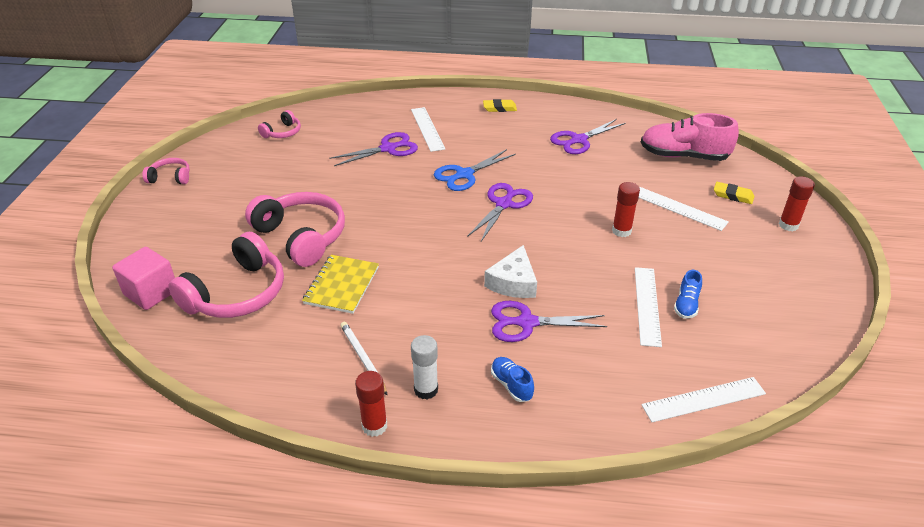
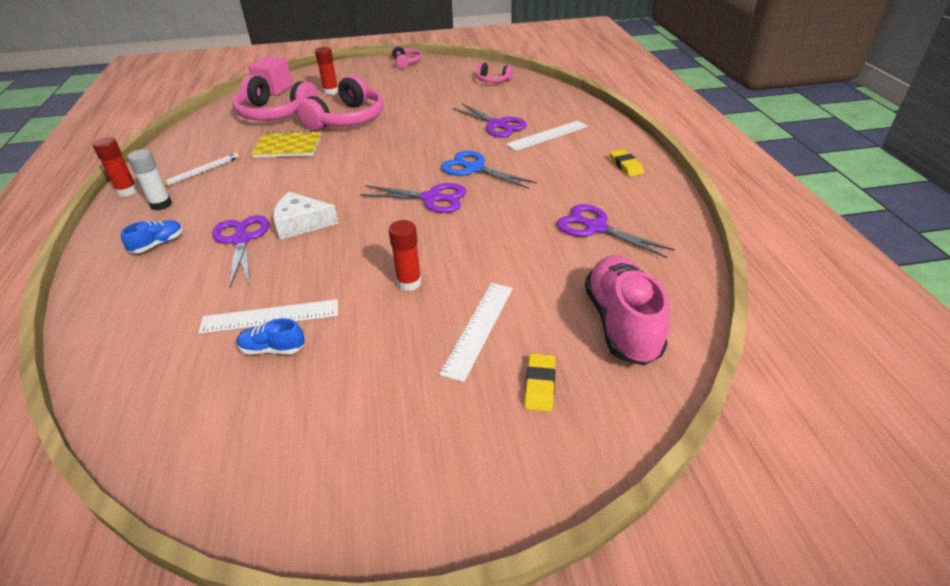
camera: 75 degrees right, 0 degrees up
(703, 399) = (110, 373): white ruler -> none
(788, 225) = (483, 459): red glue stick -> red glue stick (331, 92)

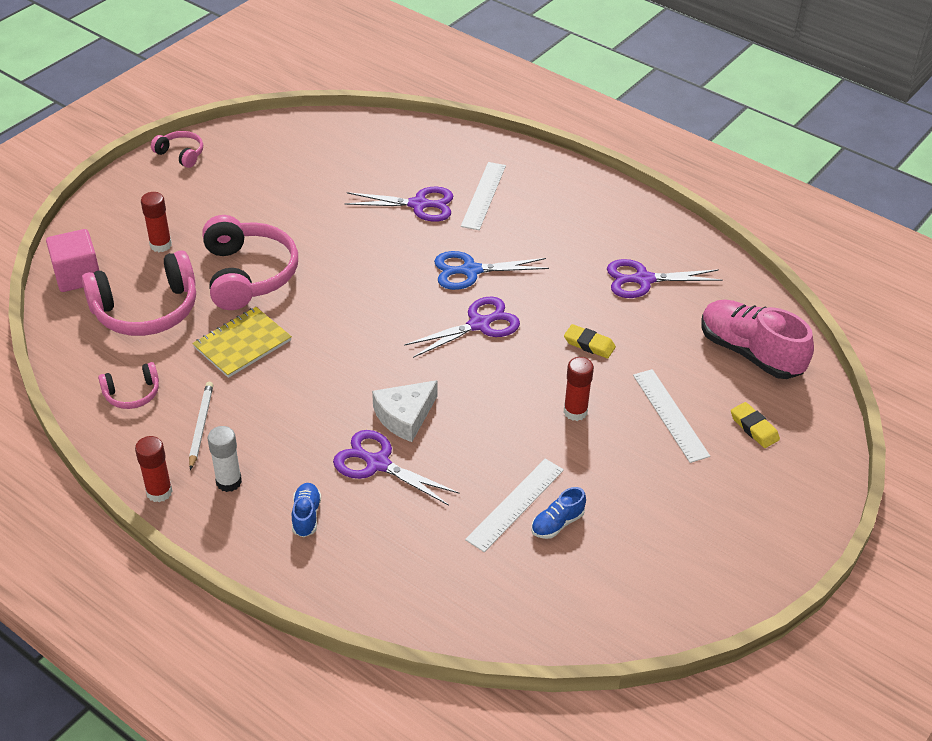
camera: 45 degrees left, 5 degrees up
(492, 80) = (327, 140): pink headphones -> pink headphones (132, 393)
(625, 166) = (592, 199): yellow eraser -> yellow eraser (589, 344)

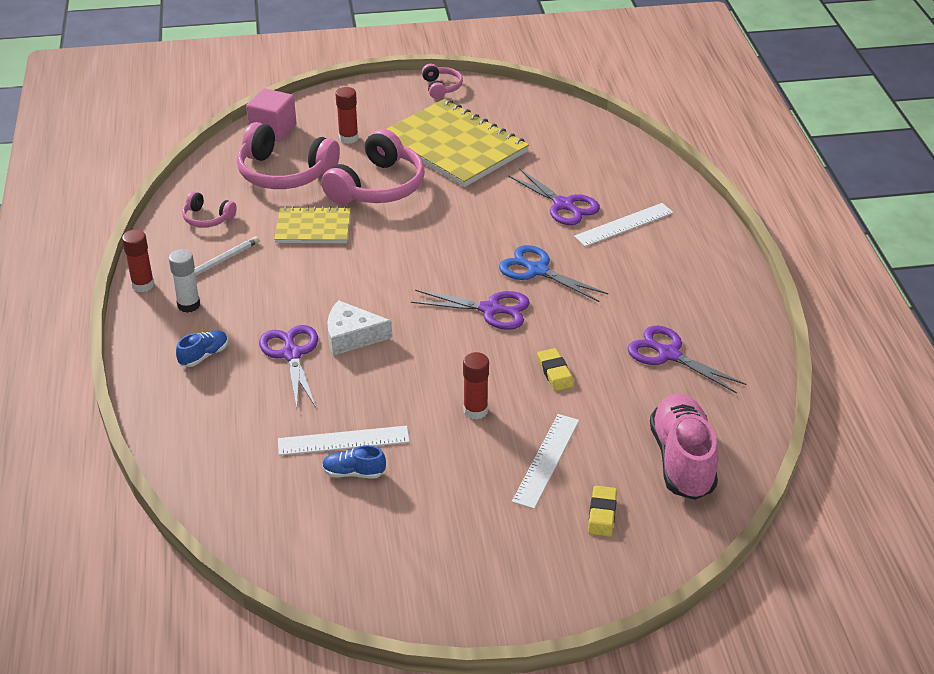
camera: 45 degrees right, 5 degrees down
(264, 202) = (454, 146): none -> yellow notebook

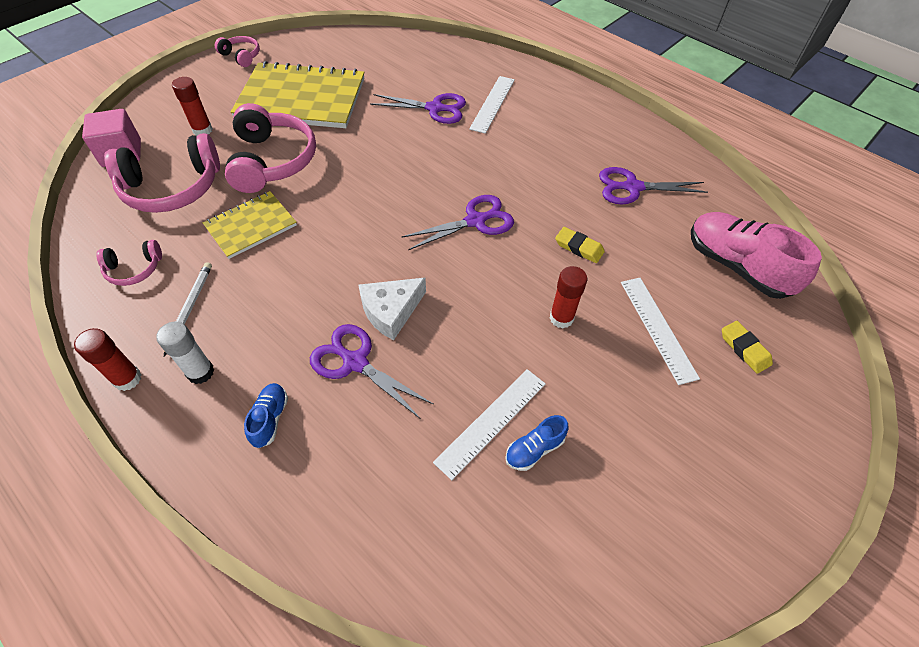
camera: 40 degrees left, 15 degrees up
(537, 270) = (473, 169): blue scissors -> none

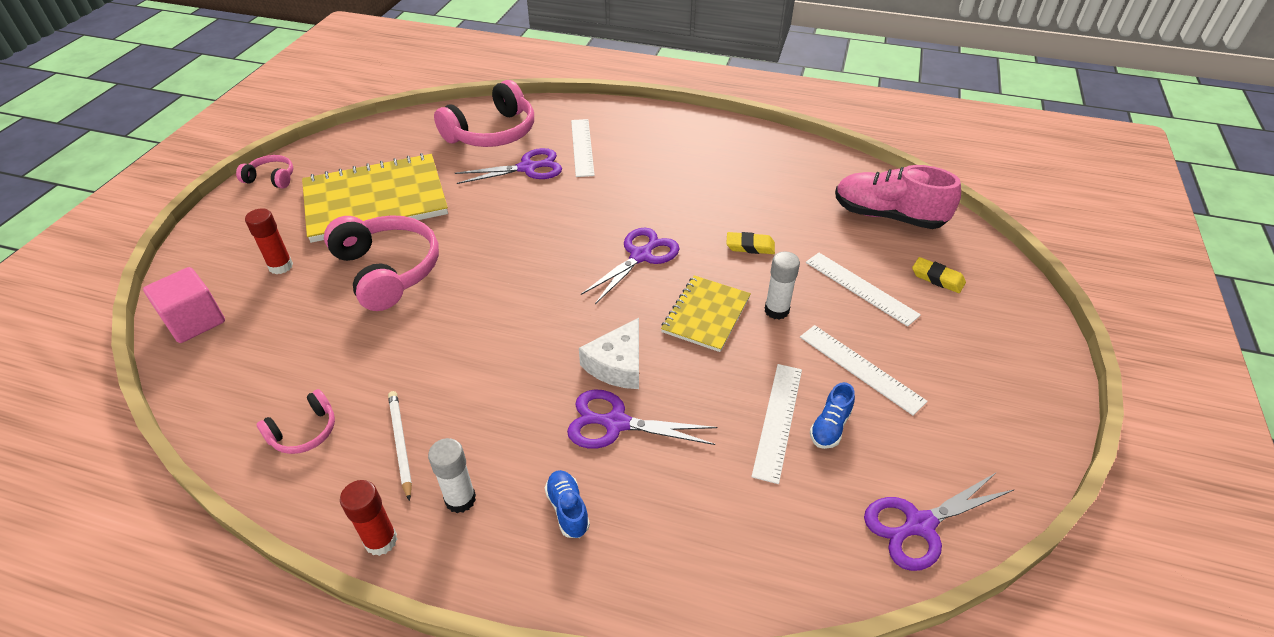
camera: 25 degrees left, 10 degrees down
(172, 187) = (288, 335): pink headphones -> pink headphones (492, 132)
(251, 226) = (411, 341): yellow notebook -> yellow notebook (706, 315)
(561, 318) = (776, 310): red glue stick -> white glue stick
(602, 406) = (860, 368): none -> white ruler
(632, 187) = (761, 180): purple scissors -> purple scissors (919, 525)

